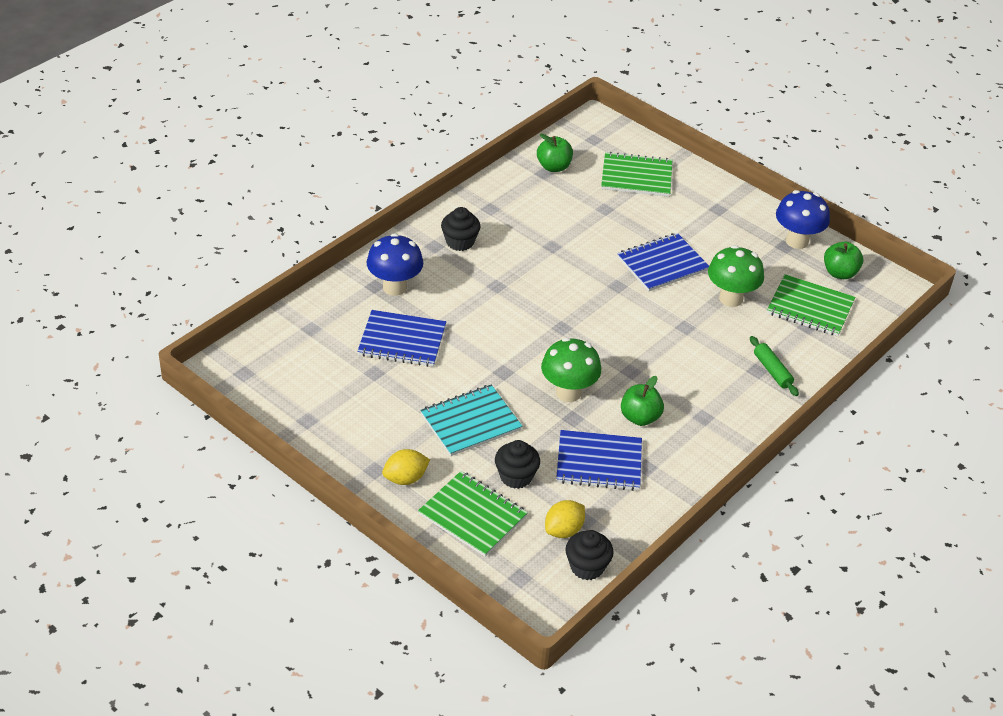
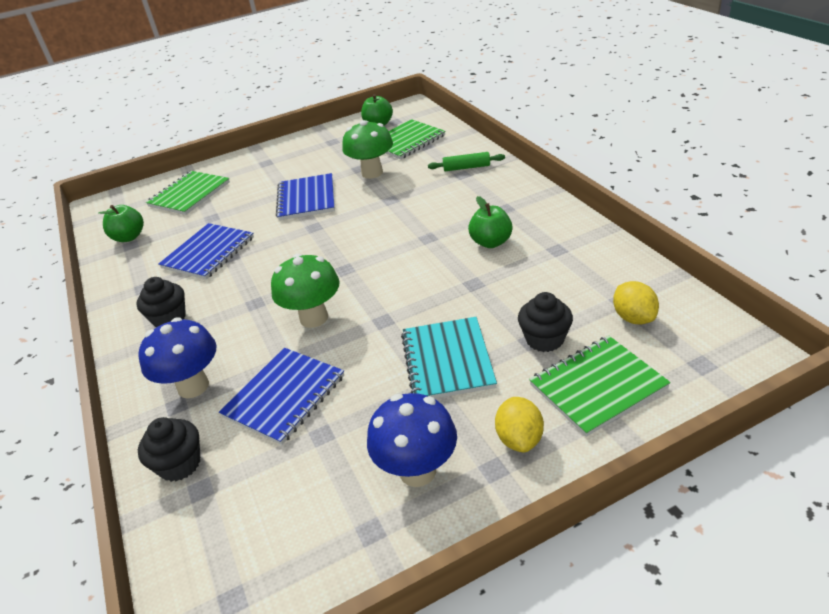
camera: 60 degrees left, 5 degrees down
(568, 392) = (437, 280): green mushroom -> green mushroom (314, 318)
(587, 567) = (689, 310): black cupcake -> black cupcake (180, 464)
(599, 462) = (542, 277): blue notebook -> blue notebook (208, 253)
(797, 241) = (331, 135): blue mushroom -> blue mushroom (417, 471)

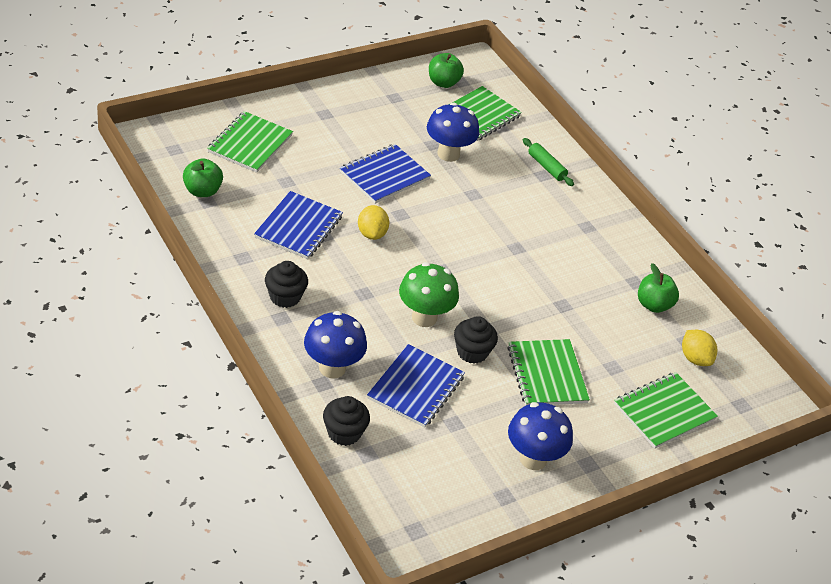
camera: 15 degrees left, 5 degrees up
(306, 199) = (384, 176): blue notebook -> blue notebook turned 60 degrees clockwise
(372, 173) = (448, 154): green mushroom -> blue mushroom
(447, 360) = (547, 374): turquoise notebook -> green notebook
(466, 167) = (546, 167): green rolling pin -> green rolling pin turned 60 degrees clockwise
(491, 242) = (576, 264): green apple -> green apple (653, 305)
(519, 439) = (606, 444): yellow lemon -> yellow lemon (372, 233)
(544, 339) = (624, 367): black cupcake -> black cupcake (472, 352)

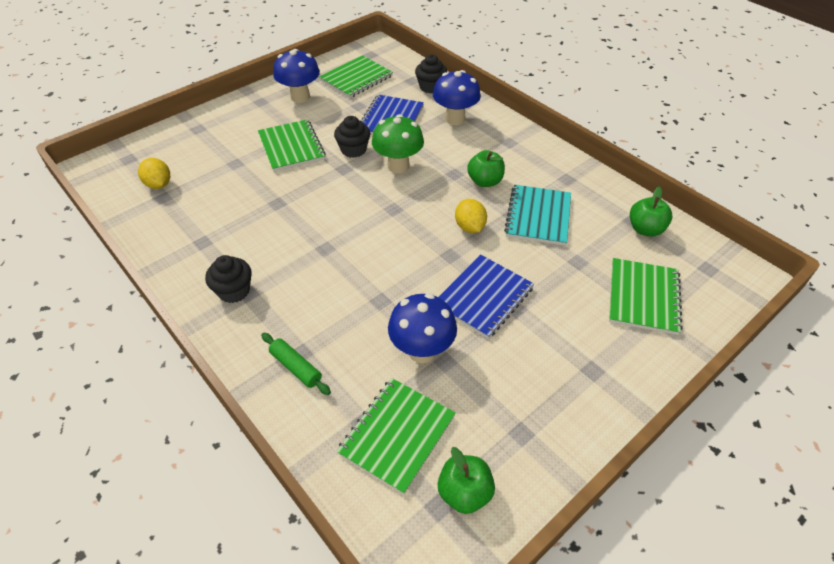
camera: 175 degrees right, 5 degrees up
(285, 297) = (515, 157): black cupcake -> black cupcake (234, 291)
(298, 227) = (538, 216): blue notebook -> turquoise notebook
(653, 305) = (187, 223): green apple -> green apple (485, 181)
(664, 412) = (197, 141): green notebook -> green notebook (356, 78)

